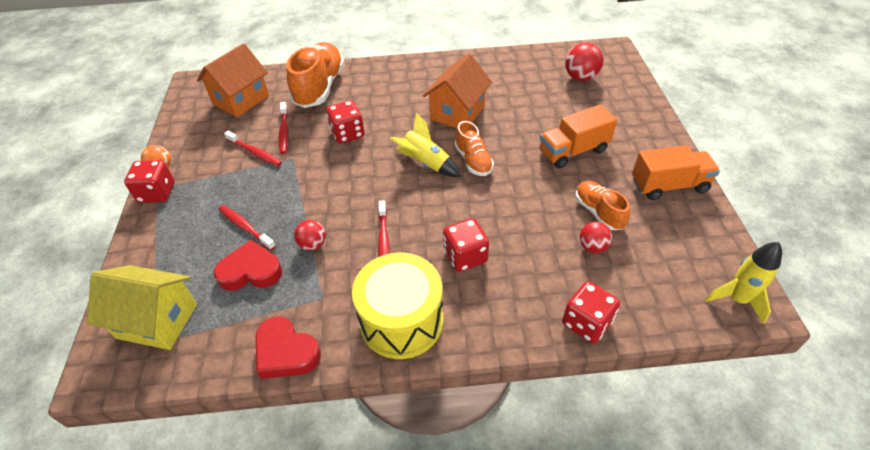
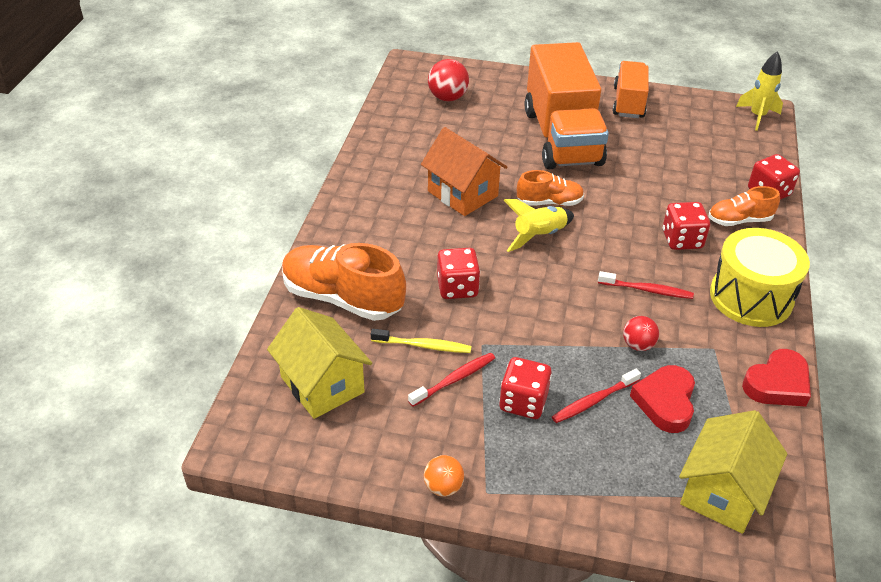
camera: 75 degrees left, 5 degrees down
(157, 193) = (497, 492): red dice -> red dice (523, 402)
(241, 100) = (322, 384): orange house -> yellow house
(284, 132) = (423, 346): red toothbrush -> yellow toothbrush
(573, 151) = (562, 137): orange truck -> orange truck, size x1.79
(592, 247) = (689, 164): red ball -> none
(598, 212) = (648, 149): orange shoe -> orange shoe (739, 220)

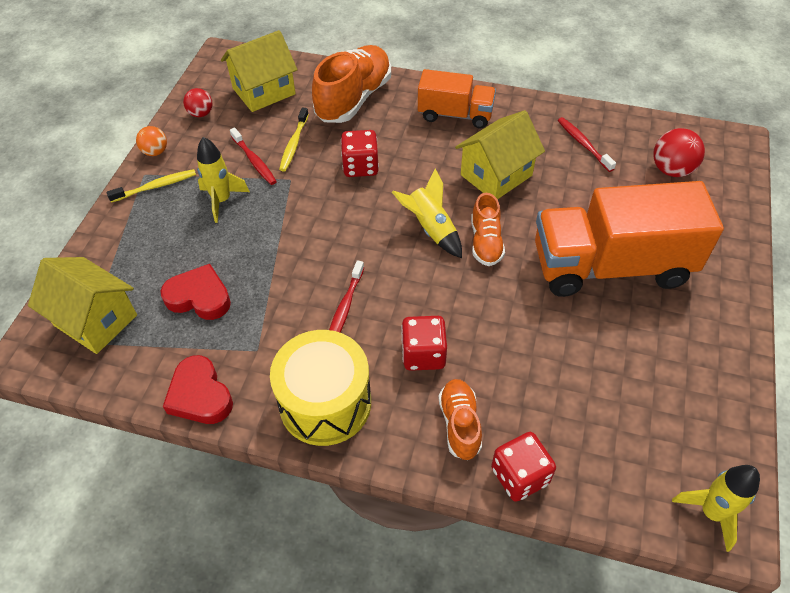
camera: 95 degrees right, 10 degrees up
(462, 194) = (496, 175): orange house -> yellow house
(507, 474) = (156, 186): none -> yellow toothbrush
(523, 402) = (222, 200): red dice -> yellow rocket
(593, 401) = (212, 246): red toothbrush -> red toothbrush (583, 144)
(628, 102) = (707, 346): orange truck -> orange truck (455, 114)
(638, 345) = (271, 287): red ball -> red ball (201, 113)

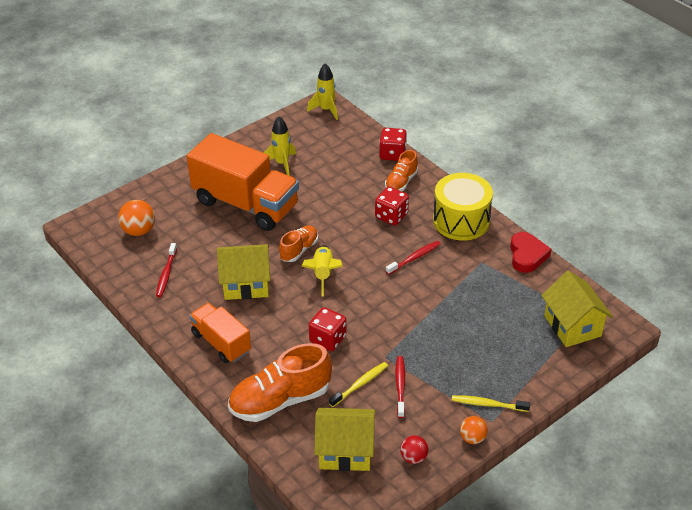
camera: 145 degrees left, 10 degrees down
(199, 297) = (499, 307): red heart -> none
(222, 200) = (445, 366): yellow rocket -> yellow rocket (282, 163)
(671, 170) = (139, 231): red ball -> orange ball

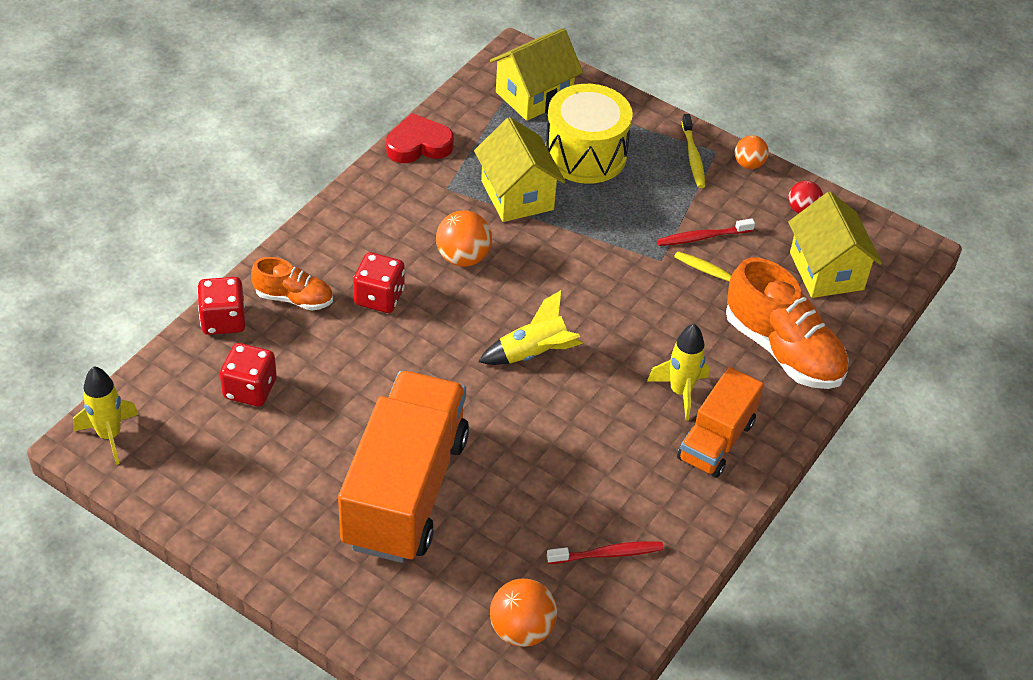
camera: 110 degrees left, 5 degrees up
(246, 284) = (590, 441): yellow house -> yellow house (517, 195)
(282, 163) = (283, 465): yellow rocket -> yellow rocket (680, 392)
(299, 250) = (492, 393): orange shoe -> none
(328, 339) = (657, 323): red dice -> red dice (250, 389)
(414, 258) = (463, 257): red toothbrush -> orange ball
(461, 221) = (366, 218): yellow drum -> yellow drum (585, 154)

